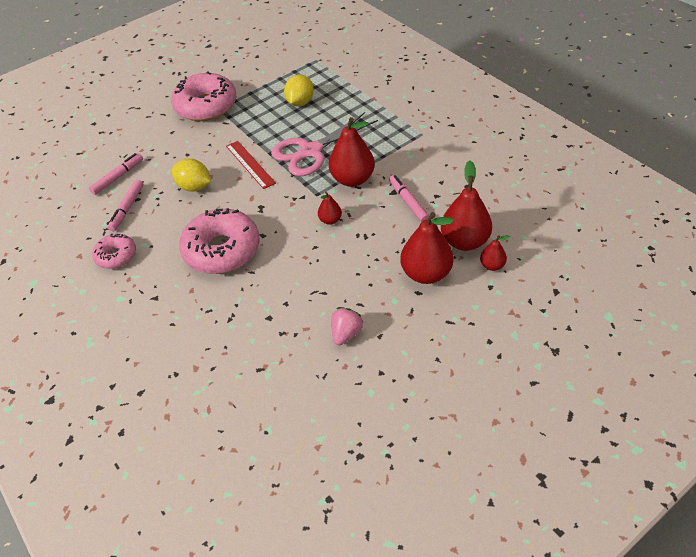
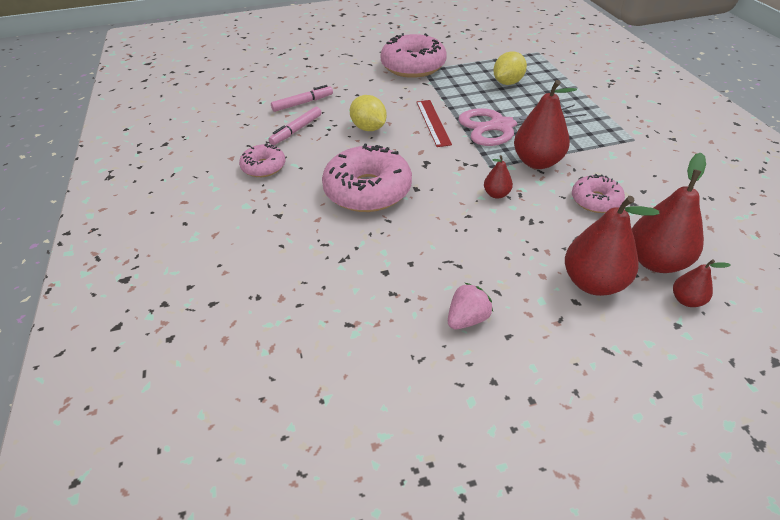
camera: 20 degrees right, 5 degrees down
(408, 202) = (595, 200): pink marker -> pink donut

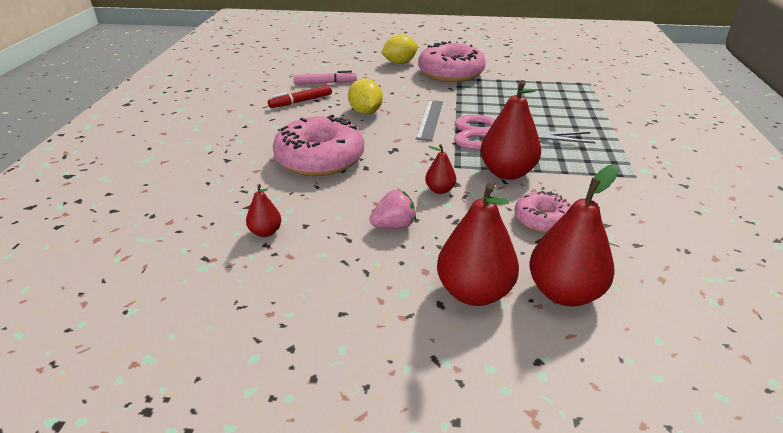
camera: 20 degrees right, 10 degrees down
(264, 167) = (248, 122): pink donut -> none
(296, 130) = (301, 101): pink marker -> red marker
(433, 122) = (429, 119): red ruler -> grey ruler
(467, 319) = (315, 286): pink strawberry -> pink strawberry (394, 226)
(507, 83) = (534, 102): yellow lemon -> yellow lemon (399, 63)
(686, 300) = (570, 340): red pear -> red pear (265, 232)

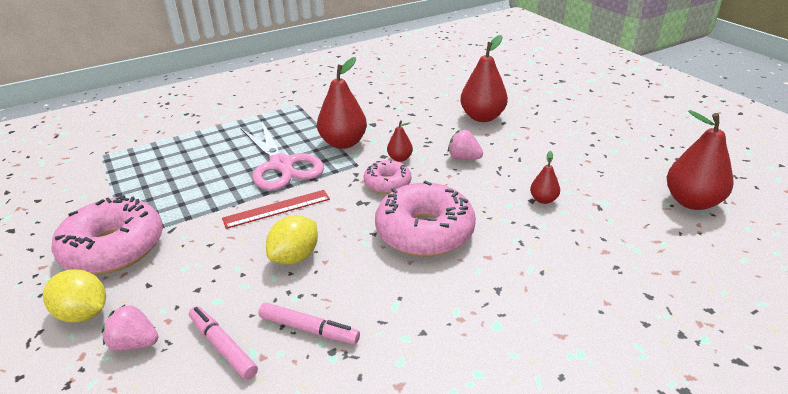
camera: 125 degrees left, 0 degrees up
(301, 101) = (309, 329): red marker -> pink marker
(360, 69) = (135, 343): none -> pink strawberry
(429, 119) = (277, 209): grey ruler -> red ruler
(542, 220) = (390, 118): pink donut -> pink donut (387, 183)
(564, 293) = (448, 99): red pear -> red pear (692, 202)

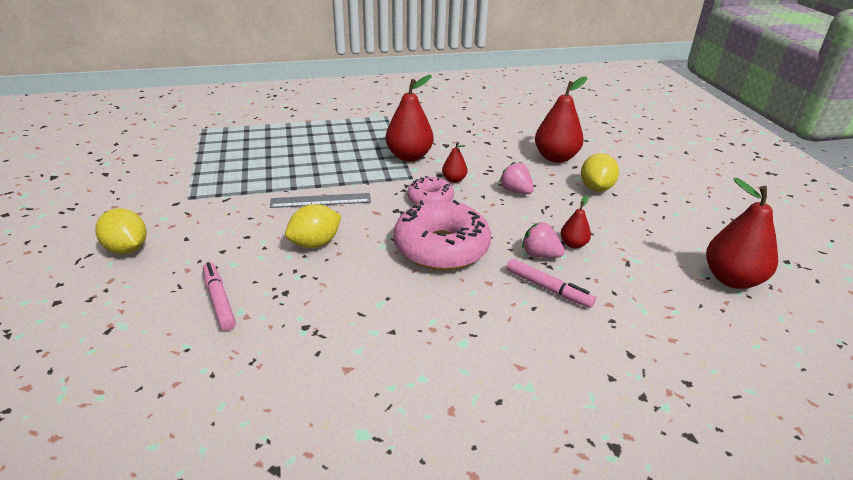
camera: 15 degrees right, 0 degrees up
(113, 248) = (174, 204): pink donut -> none
(135, 343) = (153, 281): pink strawberry -> pink strawberry (540, 254)
(277, 209) = (321, 201): red ruler -> grey ruler
(281, 165) = (344, 165): pink scissors -> none
(309, 329) = (295, 304): pink marker -> pink marker (548, 288)
(533, 140) = (596, 188): none -> yellow lemon

